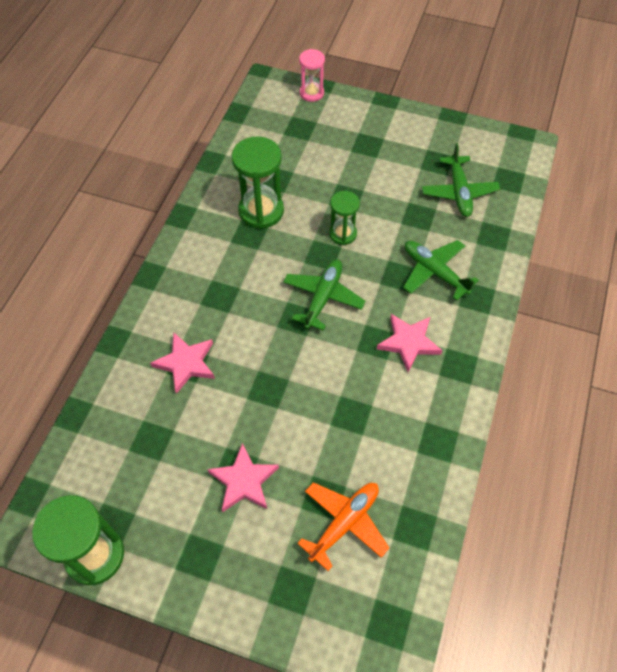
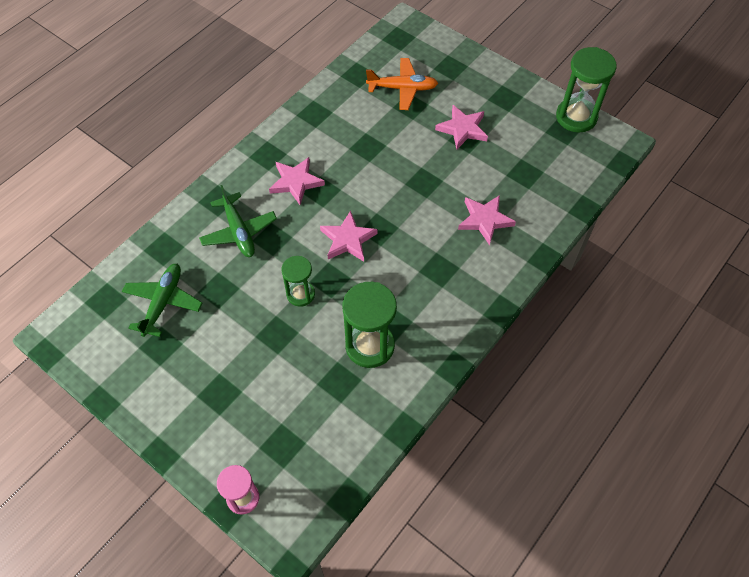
camera: 160 degrees left, 0 degrees up
(323, 297) = (348, 239): green plane -> pink star
(344, 523) = (402, 88): orange plane -> orange plane turned 150 degrees counterclockwise

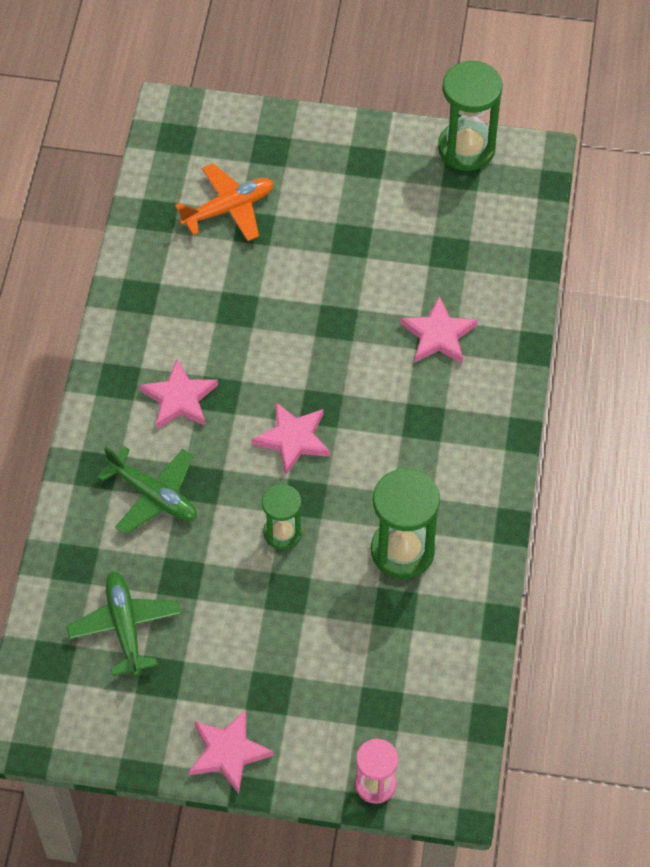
camera: 30 degrees left, 0 degrees up
(462, 129) = (339, 229): pink star -> pink star (228, 752)

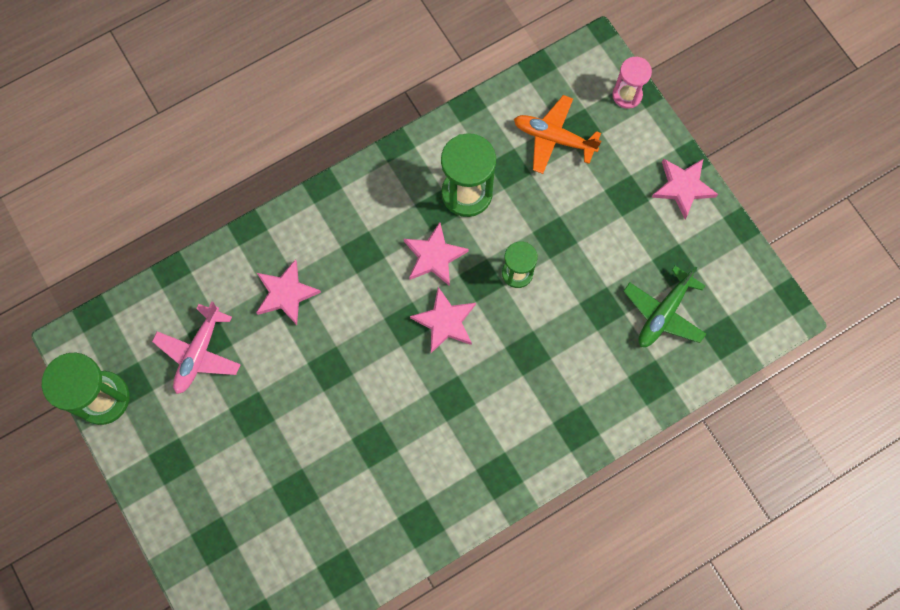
camera: 130 degrees left, 15 degrees up
(153, 495) = (562, 375): green plane -> none
(179, 398) = (477, 421): pink star -> pink star (434, 256)
(229, 208) = (292, 525): orange plane -> orange plane (553, 138)
(443, 237) = (199, 353): none -> pink plane

